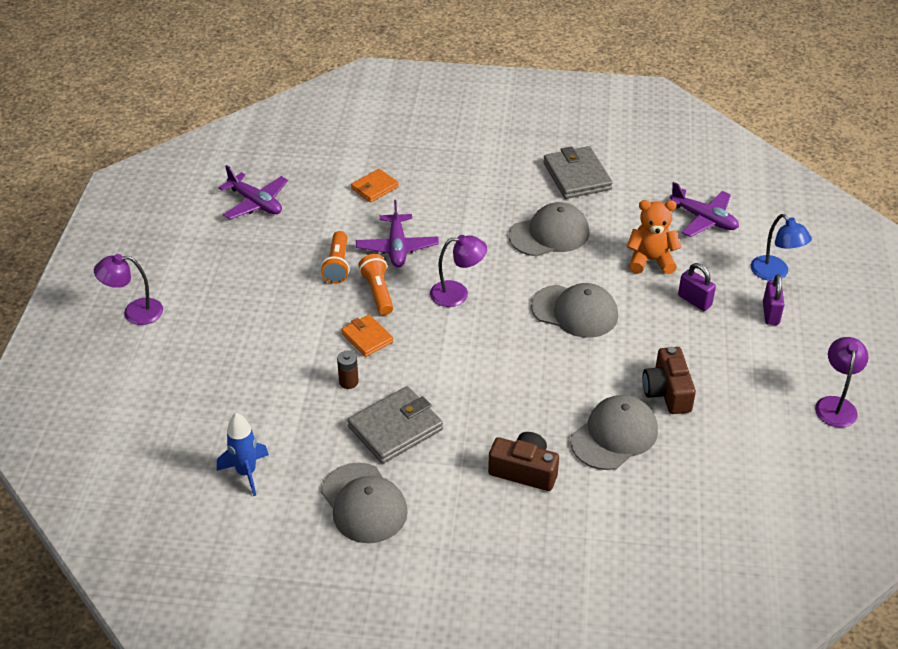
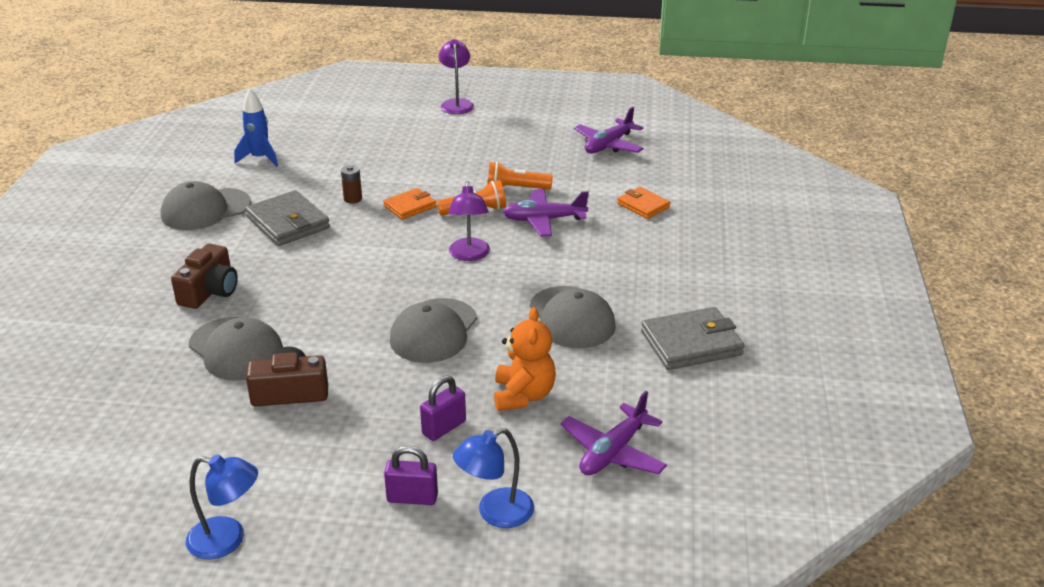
camera: 90 degrees right, 10 degrees down
(835, 405) = (227, 540): purple lamp -> blue lamp

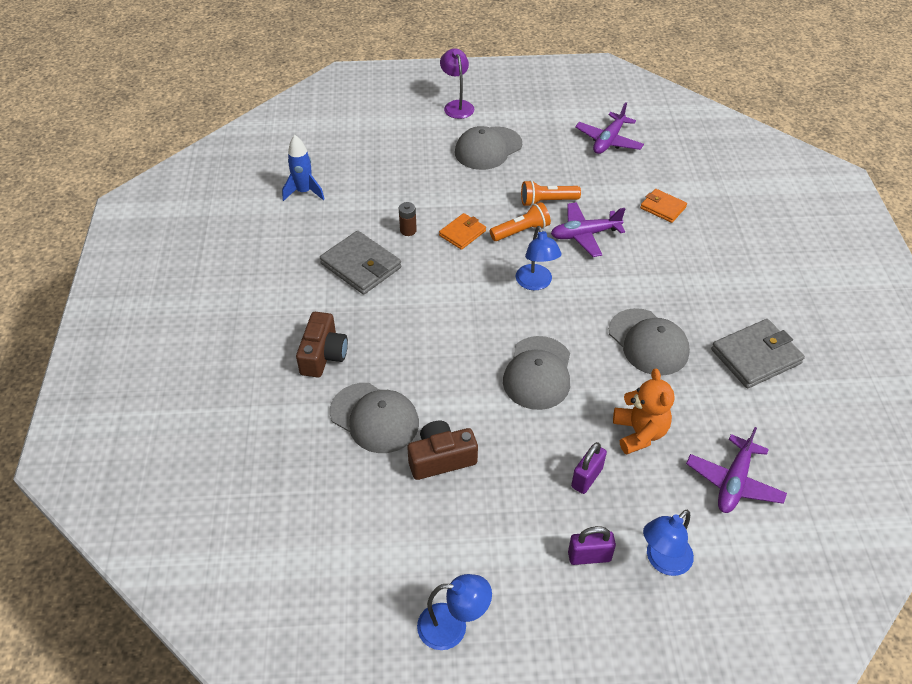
camera: 10 degrees left, 15 degrees up
(205, 209) = (279, 259): grey cap -> grey cap (488, 148)
(469, 255) = (536, 283): purple lamp -> blue lamp

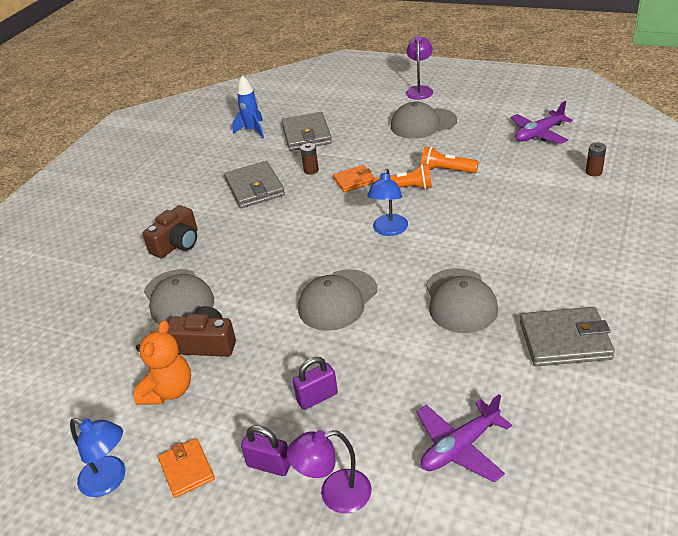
camera: 30 degrees right, 10 degrees down
(371, 186) = (306, 135): none -> grey wallet
(584, 234) = (462, 202): purple plane -> none
(639, 433) = (395, 374): orange teddy bear -> orange teddy bear (168, 391)
(662, 208) = (555, 194): orange wallet -> orange wallet (187, 470)
(662, 561) = (335, 494): blue lamp -> purple lamp
(681, 175) = (593, 172): none -> brown battery

